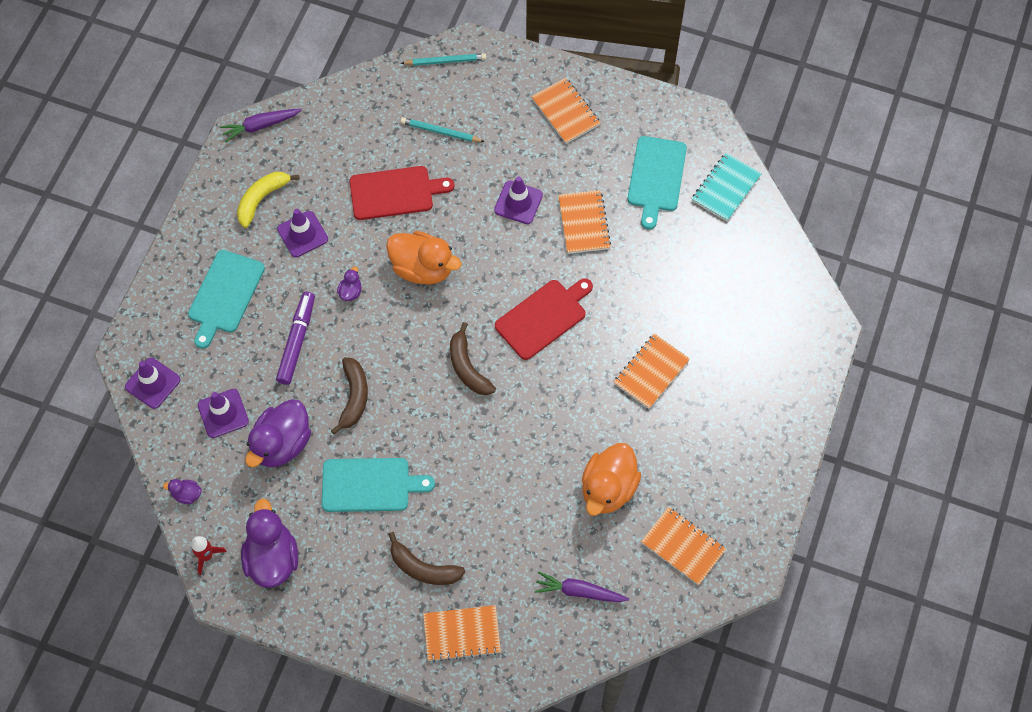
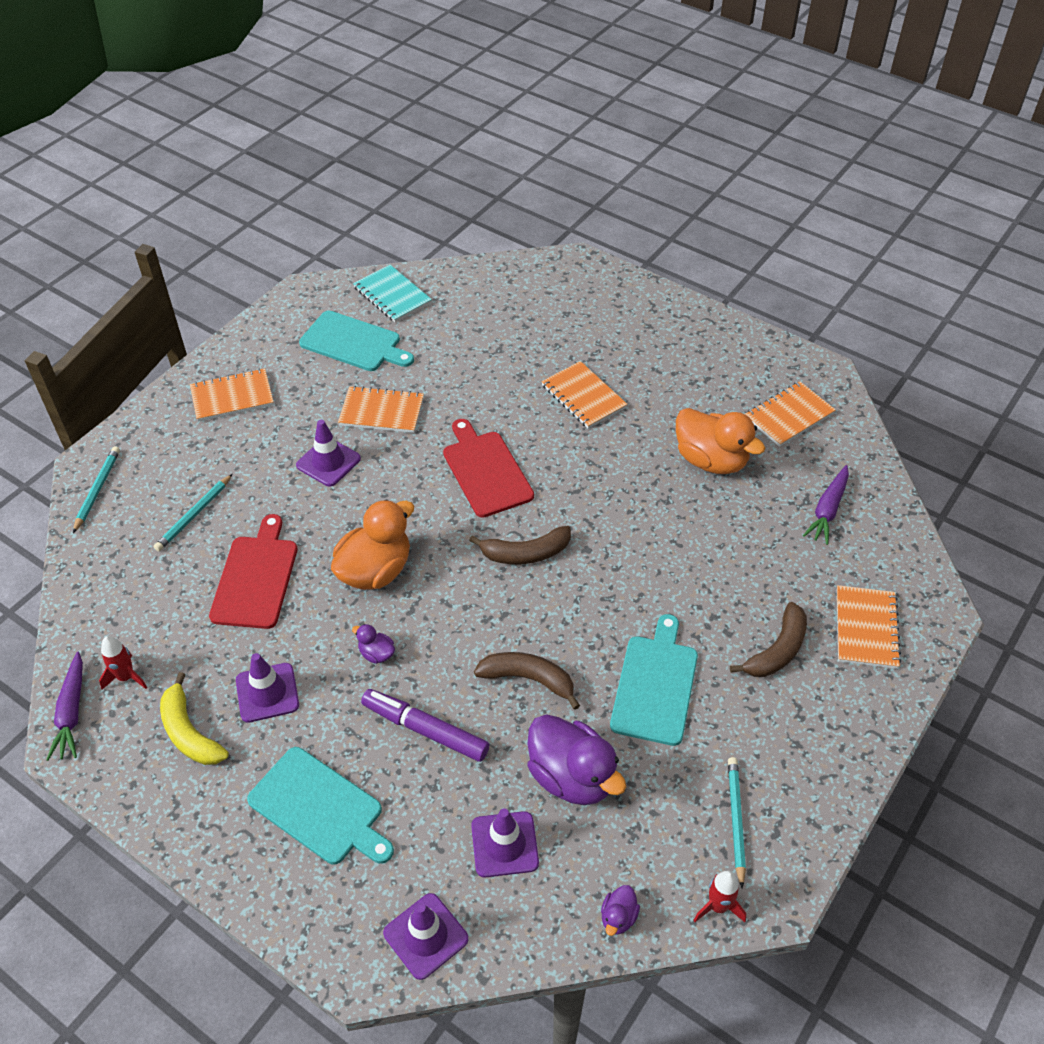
camera: 75 degrees left, 15 degrees down
(272, 558) = (735, 820): purple duck -> turquoise pencil
(294, 146) = (126, 677): none -> red rocket

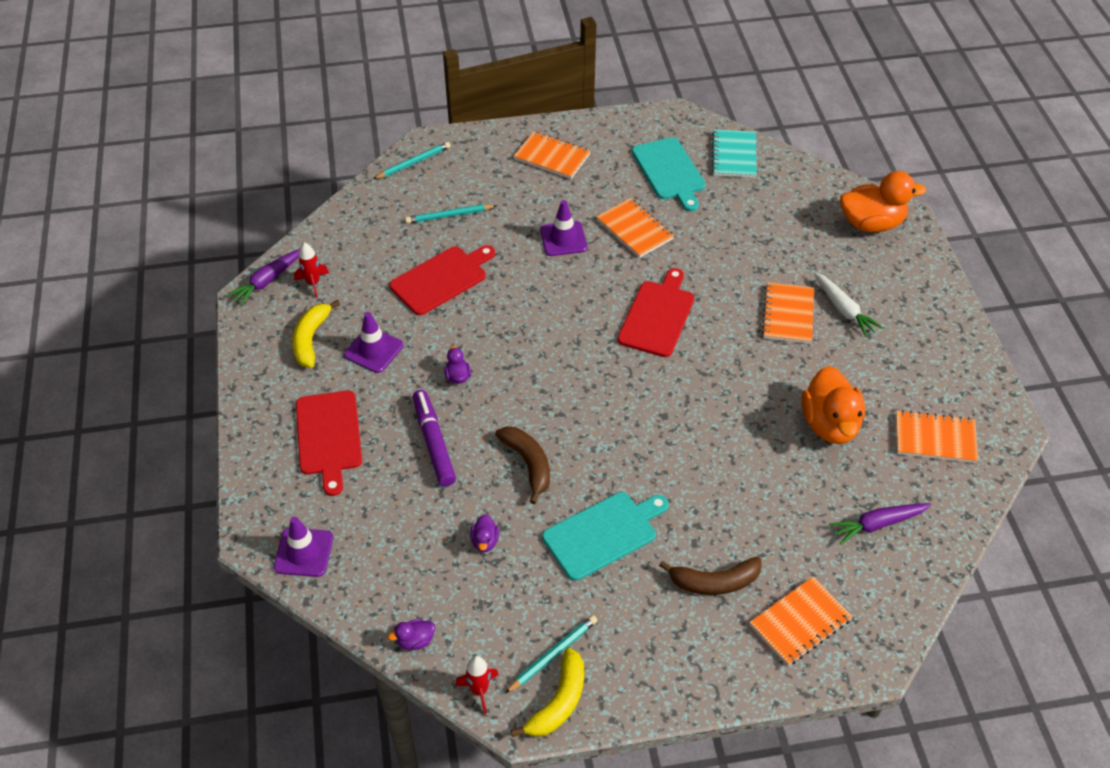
camera: 45 degrees right, 0 degrees up
(319, 808) = (329, 436): turquoise cutting board -> red cutting board
(375, 570) = (514, 327): orange duck -> orange duck (871, 223)
(504, 844) = (401, 544): purple traffic cone -> none
(525, 553) = (620, 387): brown banana -> none
(572, 777) = (485, 541): purple duck -> purple duck, size x0.44
(618, 364) = (843, 309): none -> white carrot
(785, 854) = (558, 702): none -> yellow banana

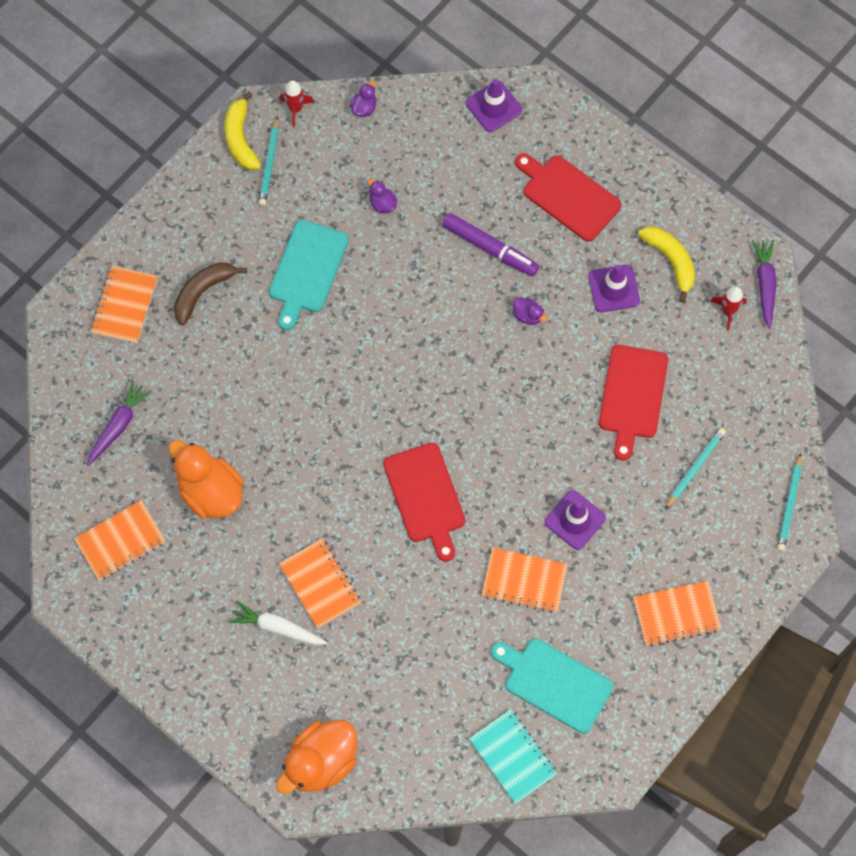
camera: 140 degrees right, 20 degrees up
(528, 464) = (406, 283): brown banana -> none

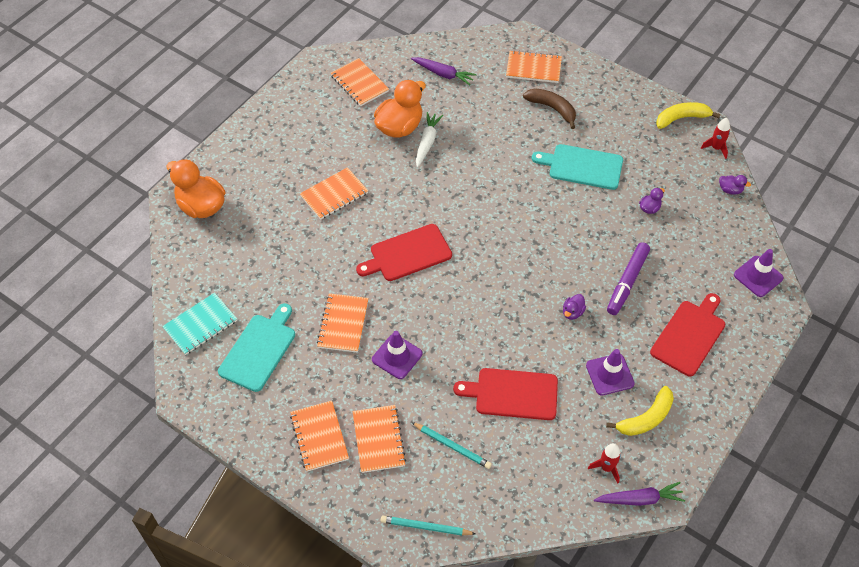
camera: 85 degrees right, 15 degrees down
(269, 164) = (665, 137): turquoise pencil -> none
(277, 627) = (300, 173): white carrot -> white carrot (427, 142)
(683, 548) = (378, 439): none -> orange notebook

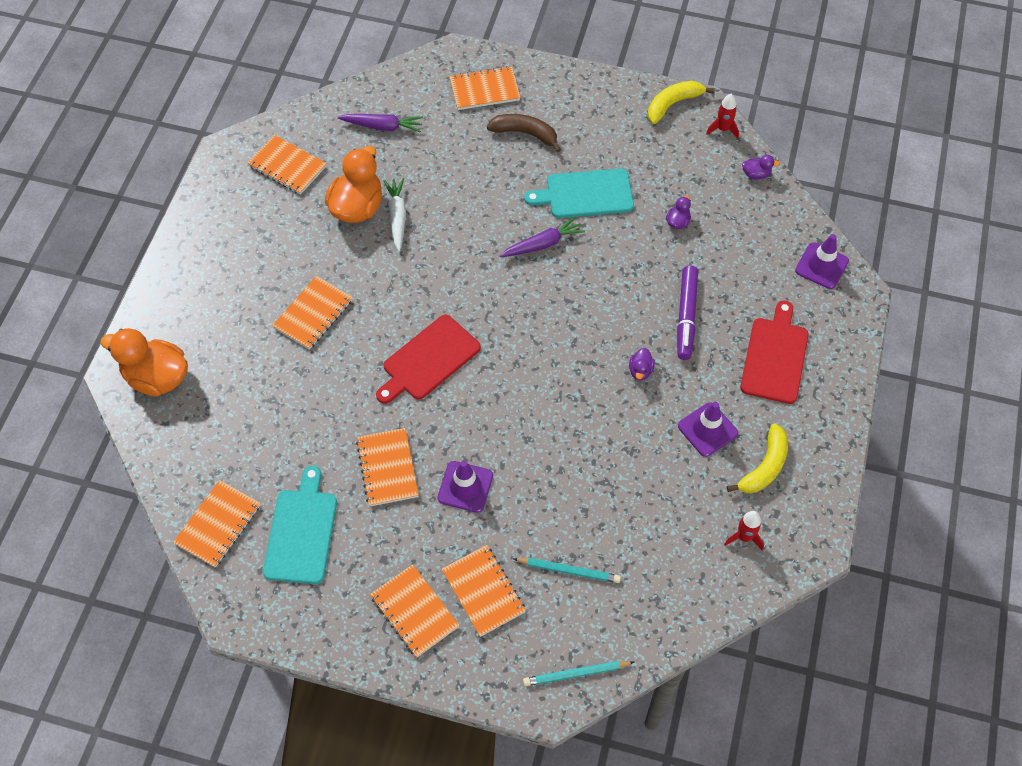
camera: 20 degrees left, 5 degrees up
(200, 325) = (218, 524): turquoise notebook -> orange notebook
(512, 394) = (611, 487): red cutting board -> none
(639, 499) = (792, 560): purple carrot -> purple carrot (543, 244)

